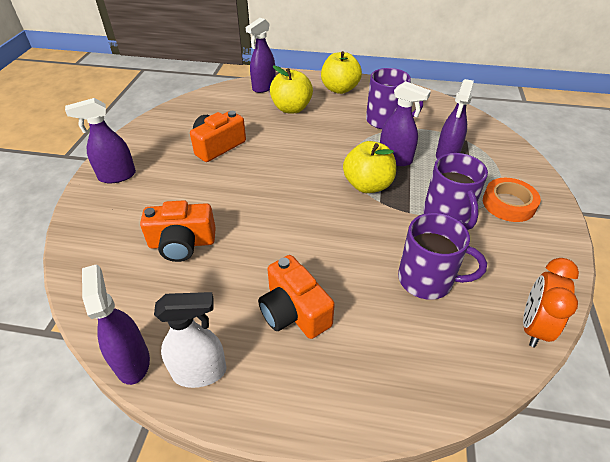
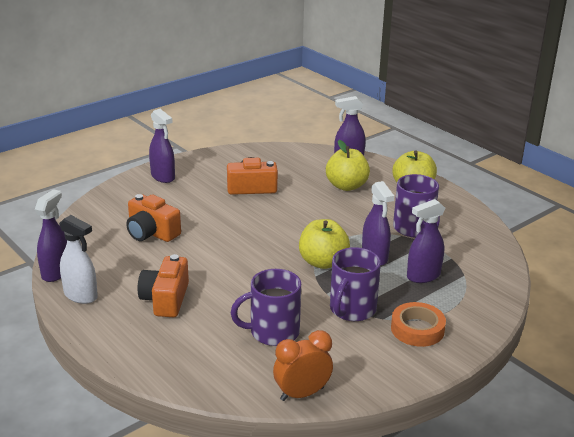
camera: 40 degrees right, 15 degrees down
(117, 176) = (163, 177): purple spray bottle -> purple spray bottle turned 150 degrees counterclockwise
(427, 280) = (273, 332): purple mug -> purple mug turned 105 degrees clockwise

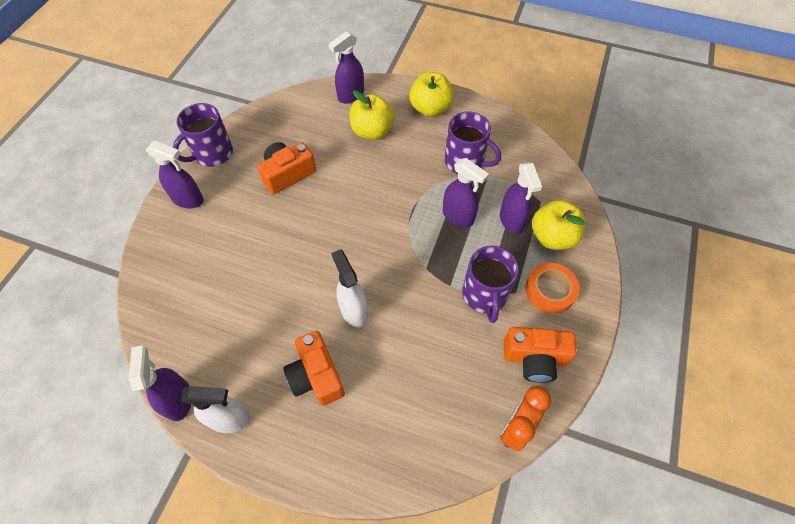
camera: 30 degrees left, 30 degrees up
(151, 233) = (235, 288): orange camera -> orange camera (534, 358)
(230, 276) = (353, 310): none -> white spray bottle
(273, 332) = (441, 363): purple mug -> purple mug (212, 154)
(322, 262) = (420, 246): yellow apple -> yellow apple (552, 237)
(423, 276) = (511, 220): purple spray bottle -> purple spray bottle turned 45 degrees counterclockwise

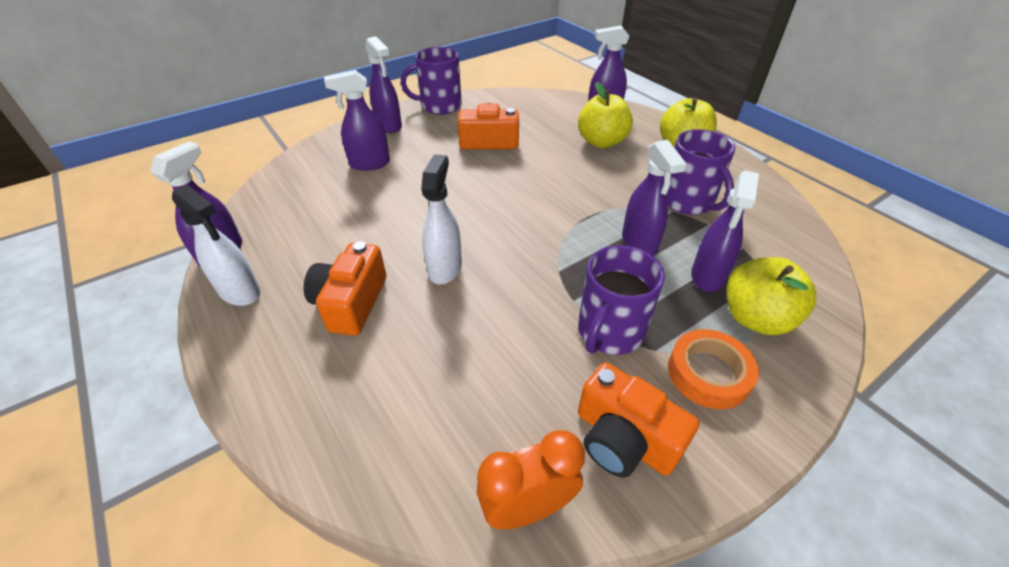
camera: 35 degrees right, 15 degrees down
(211, 249) = (369, 164): none -> purple spray bottle

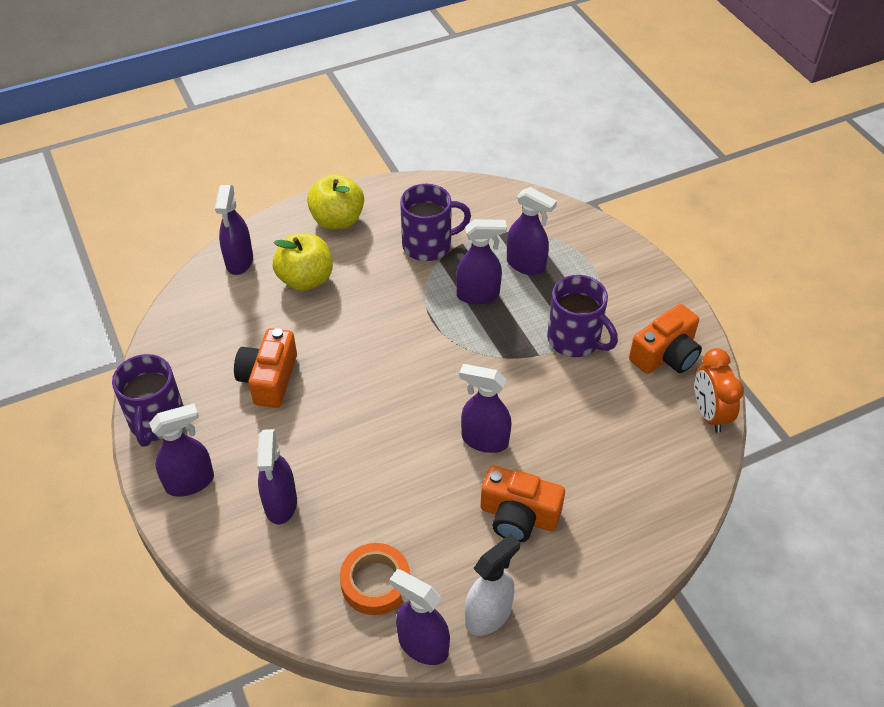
camera: 80 degrees left, 5 degrees up
(445, 268) = (484, 440): white spray bottle -> purple spray bottle
(708, 373) = (618, 296): orange tape -> orange tape (375, 582)
(755, 318) = (573, 254): yellow apple -> none

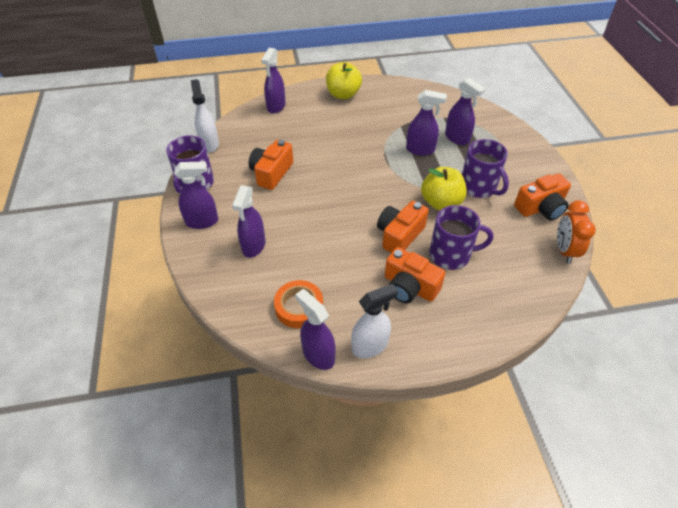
camera: 15 degrees right, 0 degrees up
(156, 348) = (209, 144): none -> white spray bottle
(305, 279) = (313, 123): yellow apple -> yellow apple (441, 202)
(429, 245) = (396, 117): purple mug -> purple mug (451, 254)
(484, 440) = (399, 235): purple spray bottle -> orange camera

